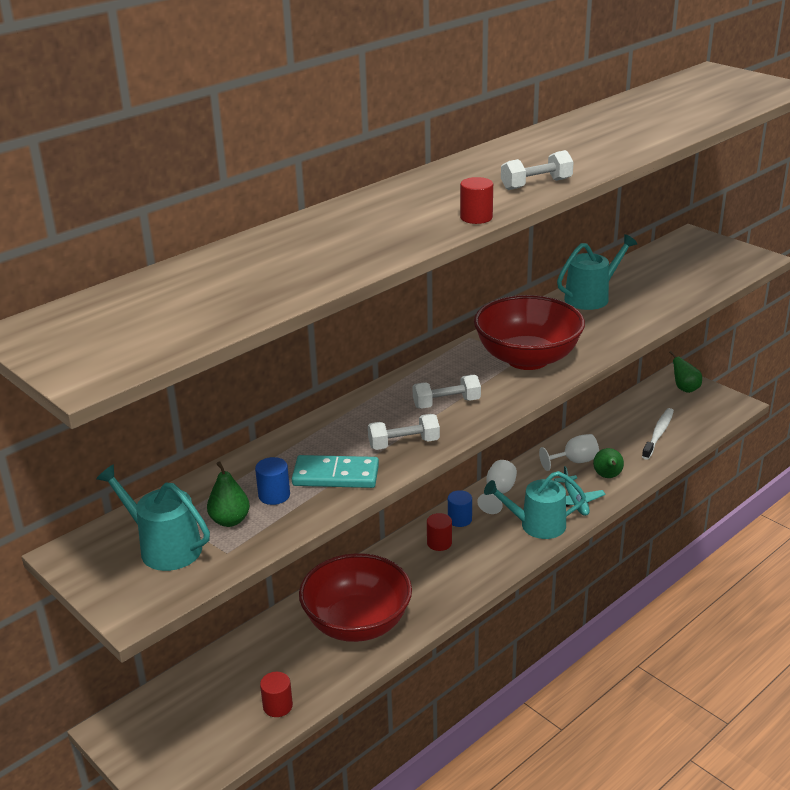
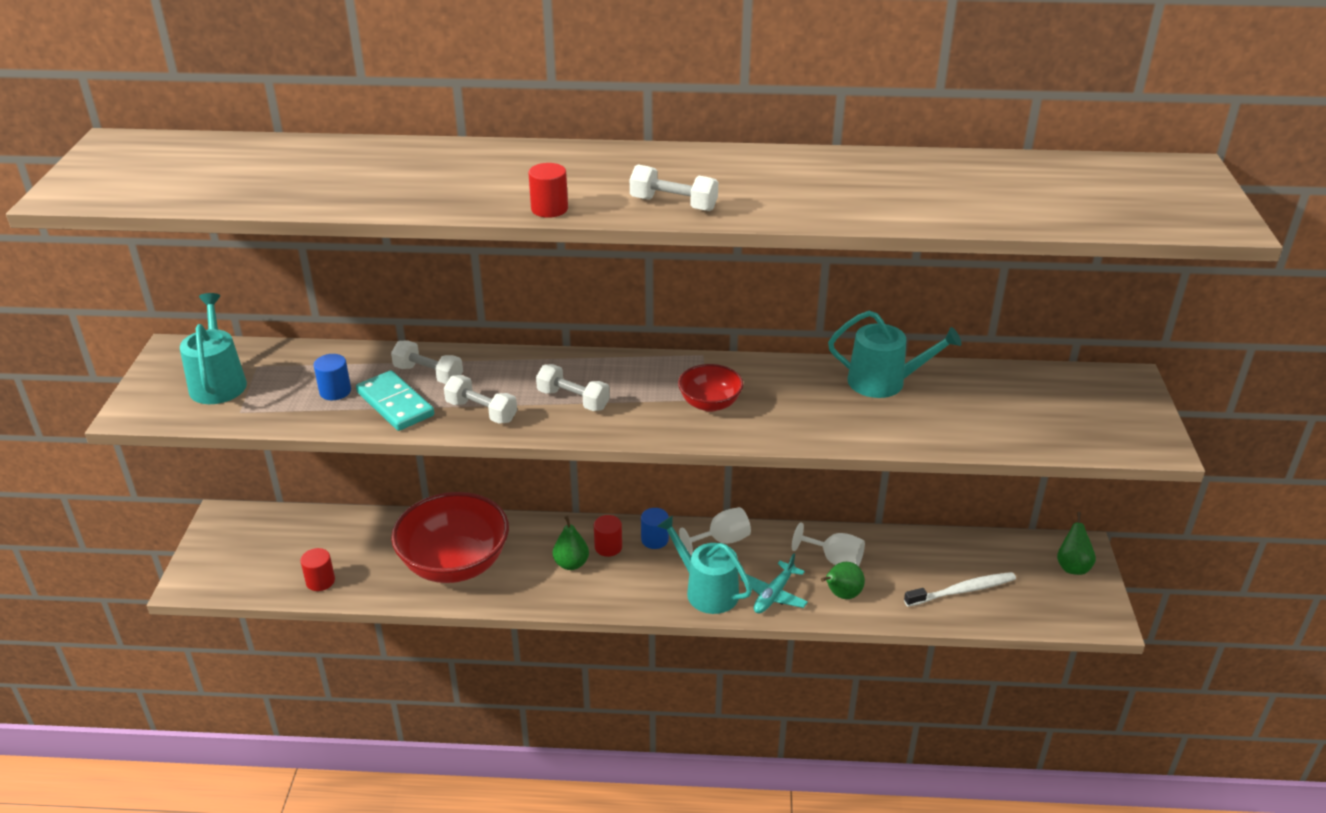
camera: 45 degrees right, 5 degrees up
(230, 520) = (281, 390): green pear -> green pear (571, 564)
(320, 446) = (428, 374): none -> white dumbbell
(527, 359) = (710, 403): red bowl -> red bowl, size x0.50

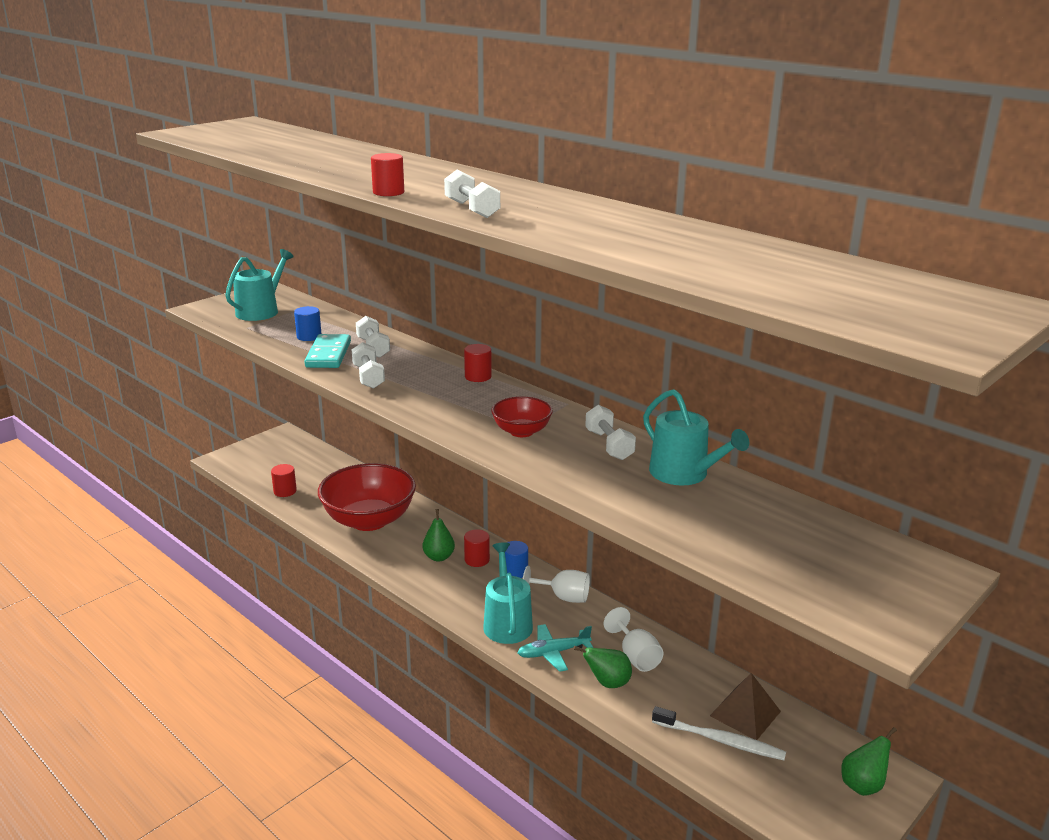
camera: 40 degrees right, 10 degrees down
(573, 400) = (434, 393): white dumbbell -> white dumbbell (609, 445)
(584, 362) = (478, 377): none -> red cylinder
(954, 559) = (745, 713): none -> brown pyramid

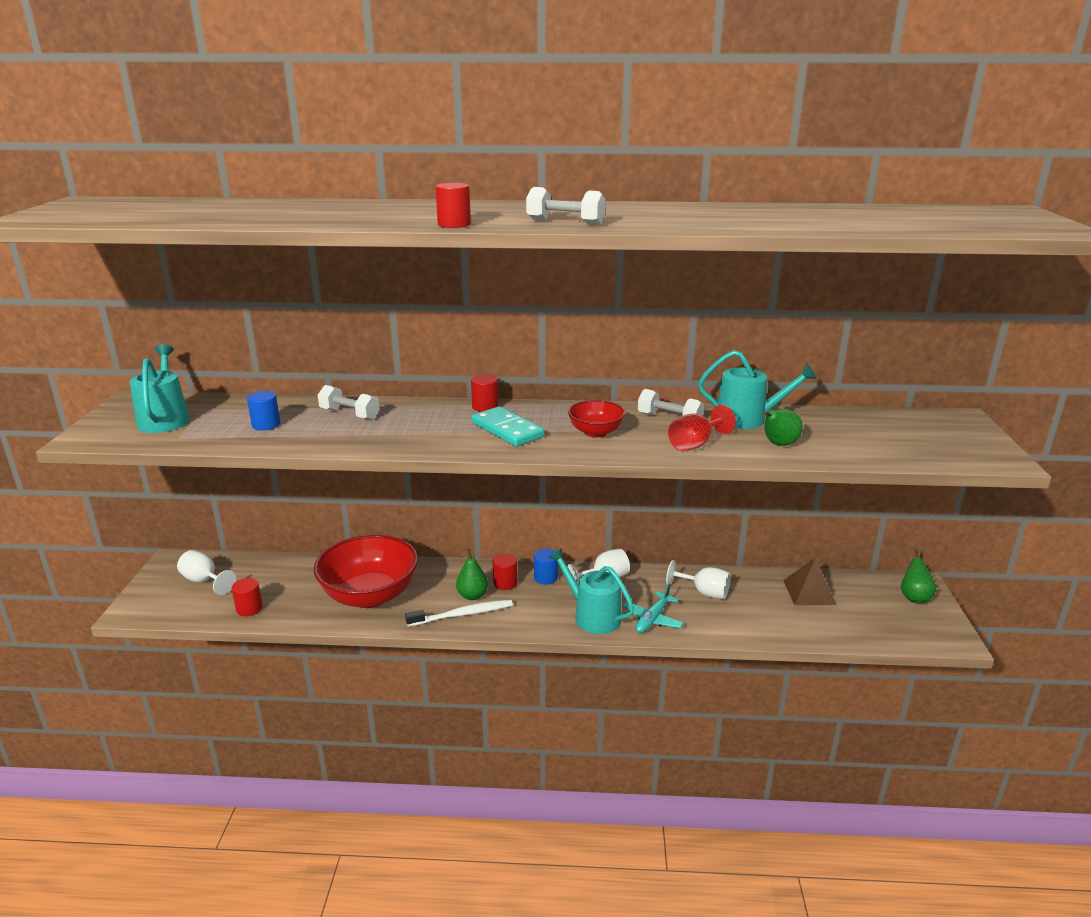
camera: 40 degrees left, 0 degrees up
(284, 458) = (204, 581): none -> white goblet
(328, 354) = (317, 433): turquoise domino -> turquoise domino (507, 430)
(368, 377) = (393, 437): white dumbbell -> none
(584, 476) = (695, 444): none -> red goblet
(607, 683) = (713, 619): green pear -> green pear (778, 444)
(720, 740) = (820, 616): white toothbrush -> white toothbrush (462, 614)

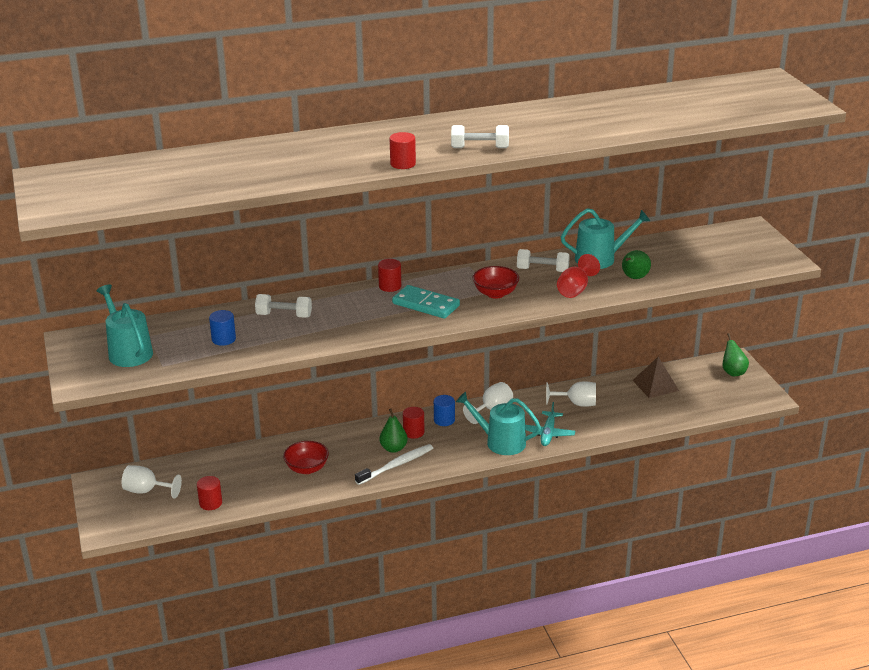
camera: 20 degrees left, 5 degrees up
(370, 595) = (307, 468): red bowl -> red bowl, size x0.50

